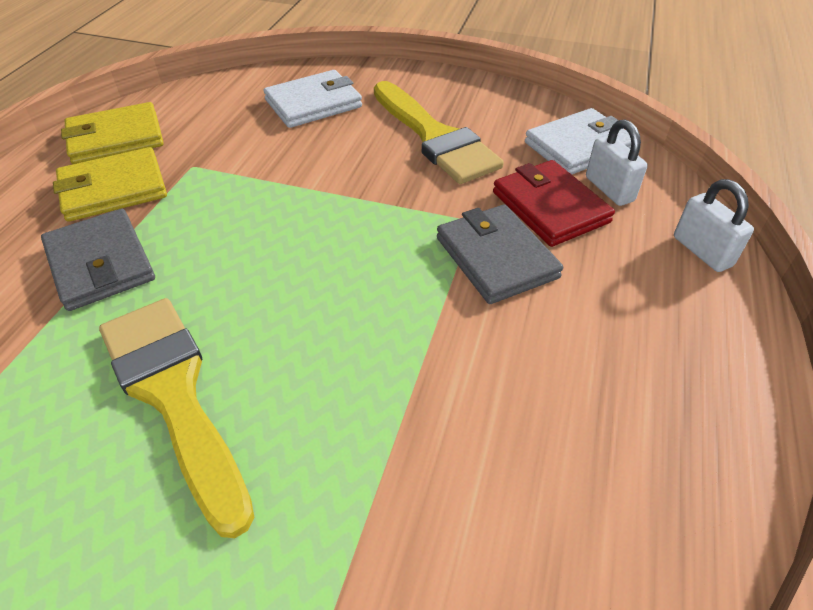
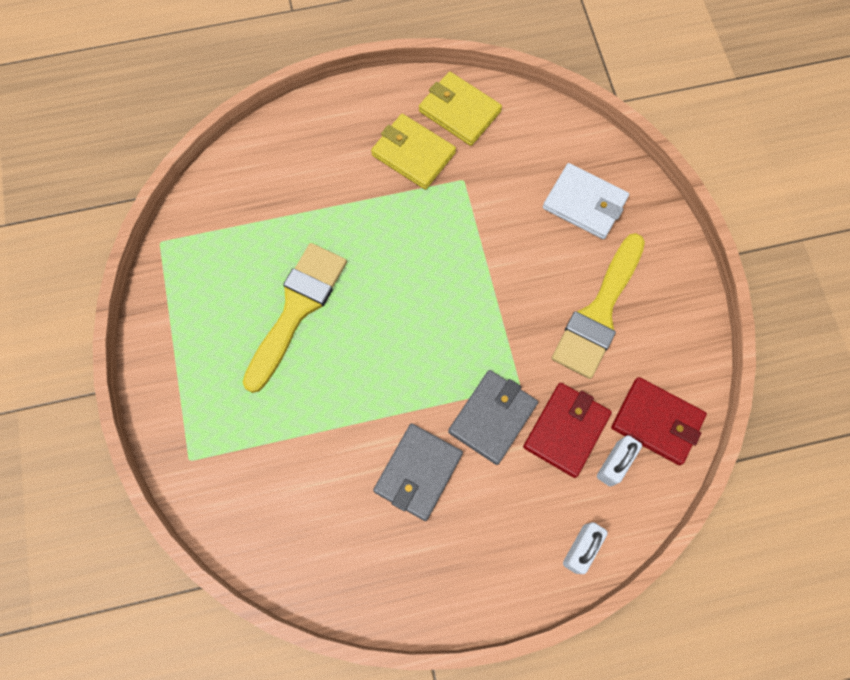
camera: 60 degrees right, 25 degrees up
(100, 263) = (354, 201): grey wallet -> grey wallet (418, 472)
(578, 146) = (656, 422): white wallet -> red wallet

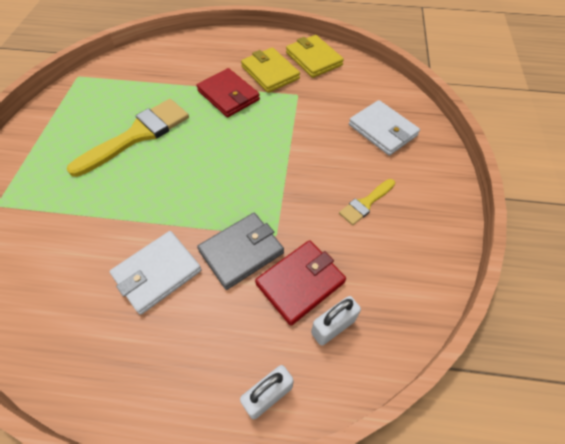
camera: 20 degrees right, 15 degrees down
(418, 472) = (157, 273): grey wallet -> white wallet
(599, 313) = (365, 203): yellow brush -> yellow brush, size x0.50
(656, 422) = (387, 304): red wallet -> red wallet (228, 95)

